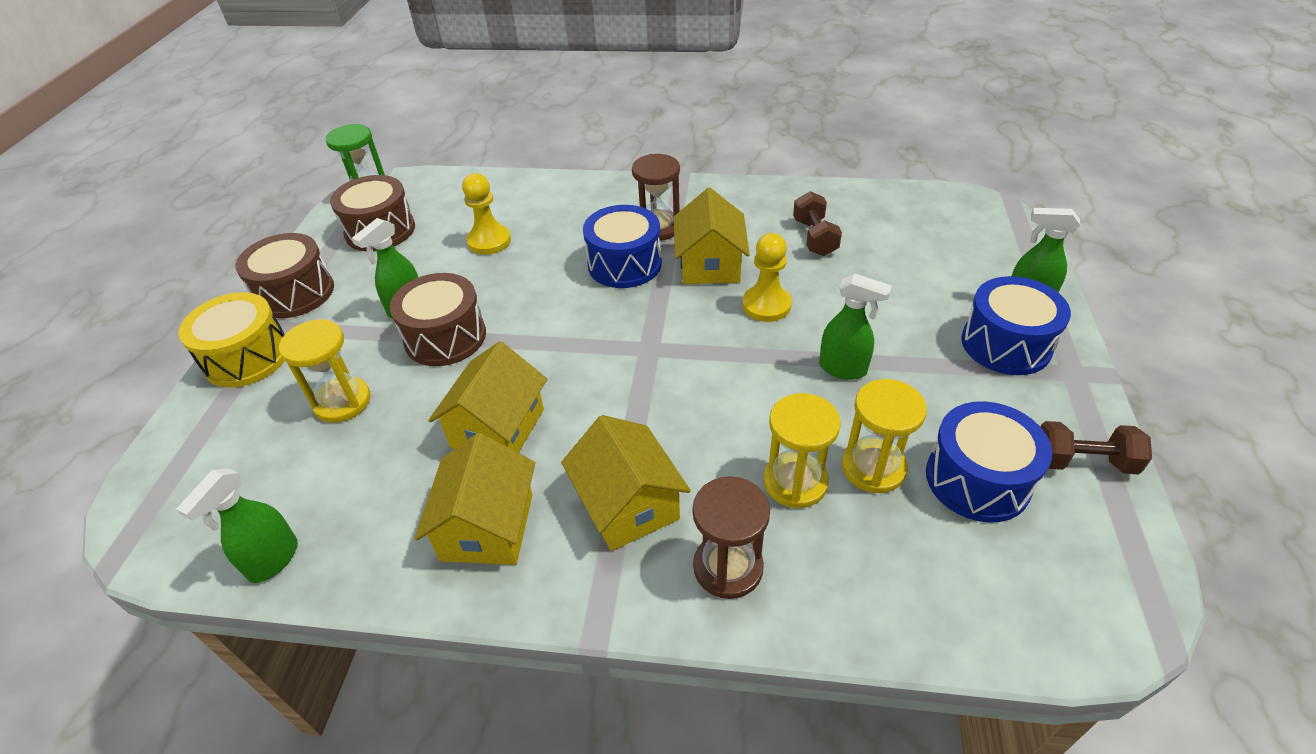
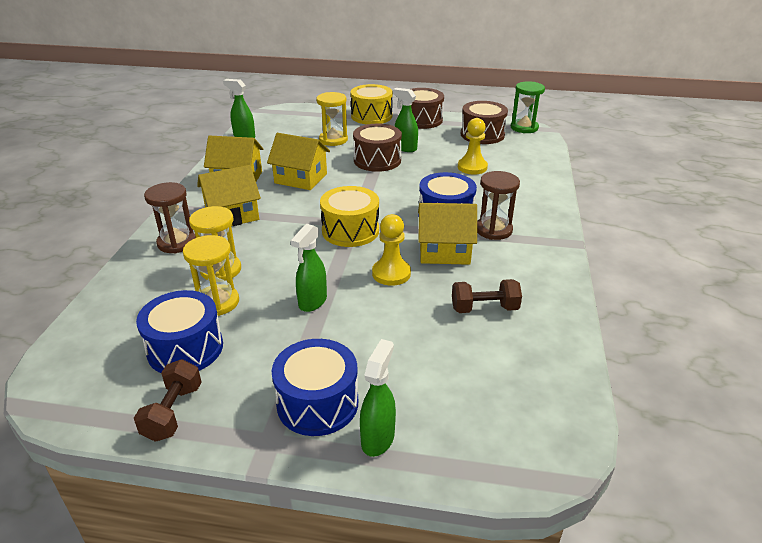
camera: 90 degrees right, 10 degrees down
(669, 350) = (350, 231): none -> yellow drum

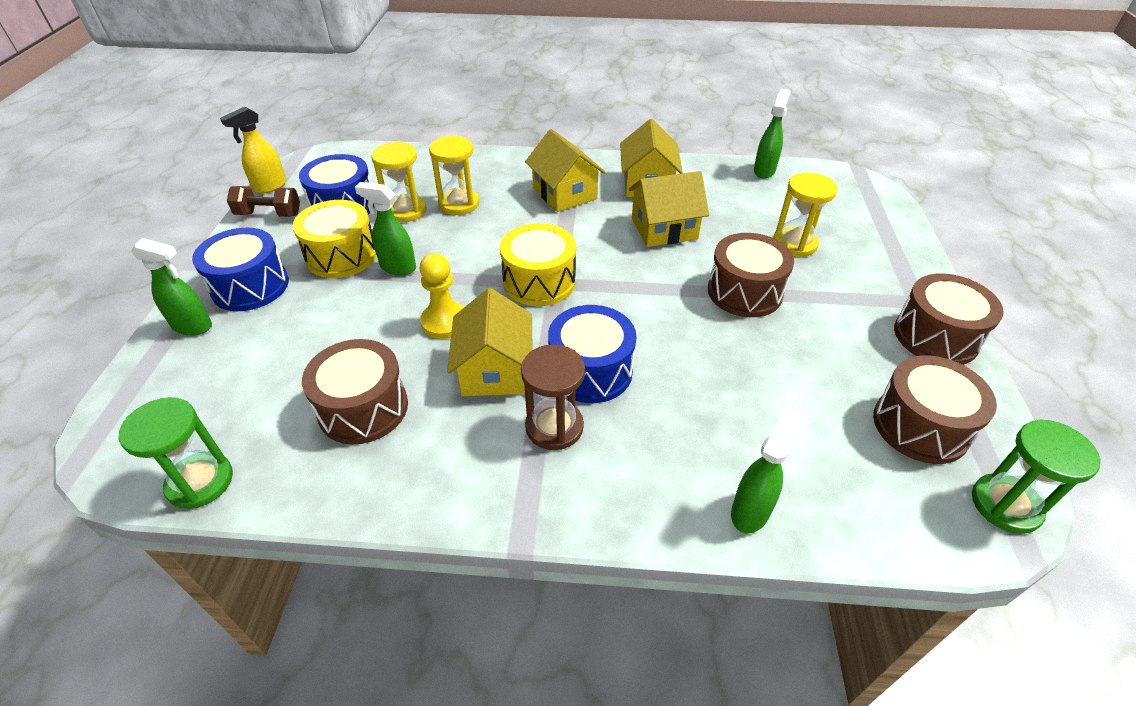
camera: 85 degrees right, 10 degrees up
(102, 423) = (270, 187): none -> yellow spray bottle
(177, 243) = (507, 171): brown hourglass -> none
(301, 178) = (664, 229): yellow house -> yellow house turned 60 degrees clockwise
(371, 116) = (910, 275): yellow drum -> yellow drum (341, 256)
(405, 148) = (803, 320): green spray bottle -> green spray bottle (750, 511)
(472, 167) = (764, 406): yellow pawn -> none
(484, 308) = (363, 408): brown dumbbell -> brown drum
(567, 387) = (200, 482): none -> green hourglass

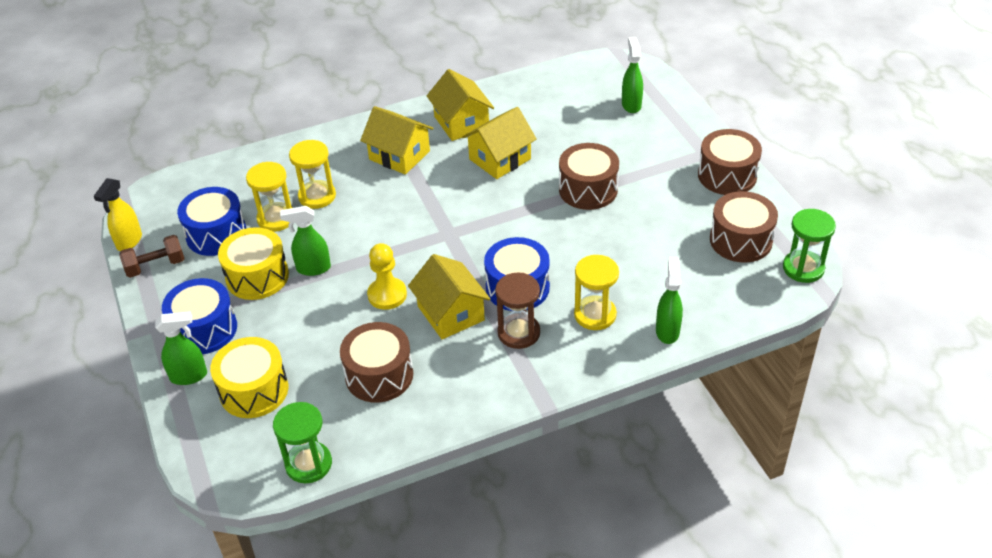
camera: 25 degrees left, 0 degrees up
(539, 281) = (434, 237): yellow drum -> yellow drum (254, 390)
(764, 171) = (547, 78): green spray bottle -> green spray bottle (631, 104)
(794, 244) = (603, 137): yellow hourglass -> yellow hourglass (595, 315)

